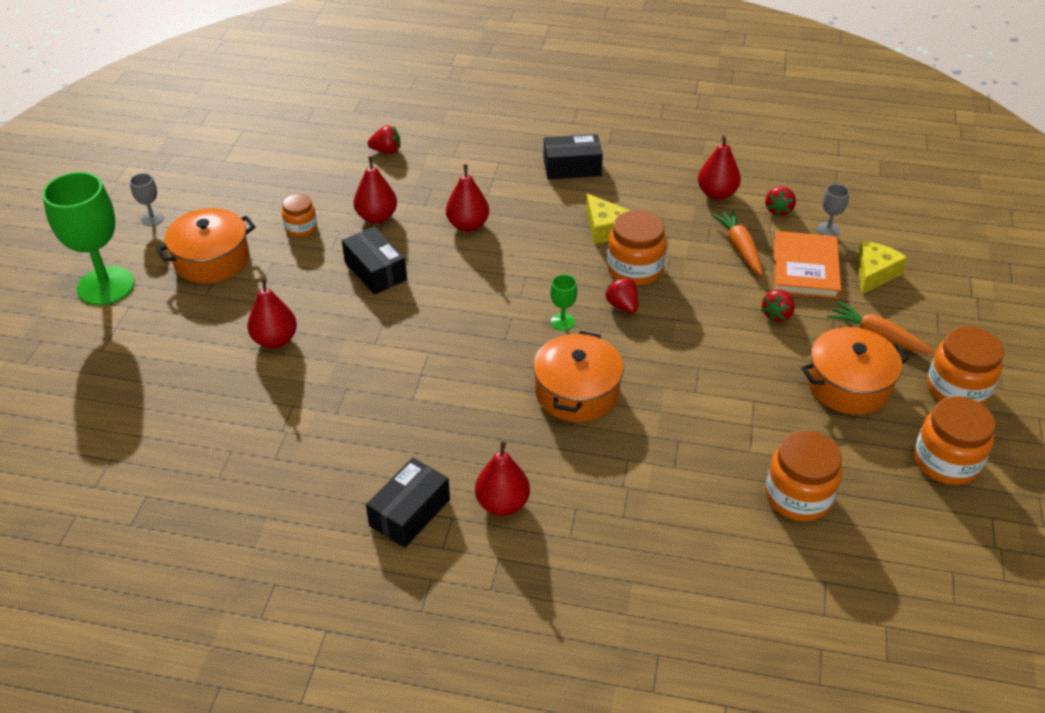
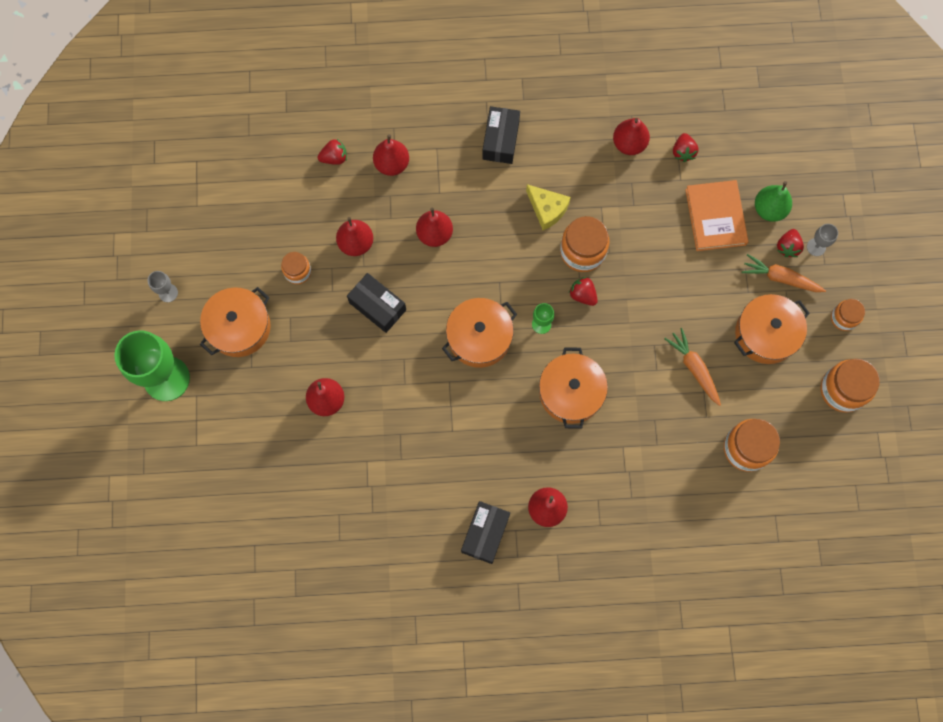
camera: 15 degrees left, 30 degrees up
(445, 165) = (392, 164): none -> red pear
(482, 319) = (479, 337): none -> orange pot
(572, 167) = (500, 140): black box -> black box turned 60 degrees counterclockwise
(740, 248) = (660, 206): orange carrot -> orange carrot (694, 368)
(777, 315) = (702, 274): red strawberry -> red strawberry (787, 247)
(828, 229) = (726, 166): grey goblet -> grey goblet (816, 247)
(874, 273) = (769, 209): yellow cheese -> green pear
(957, 389) = (843, 318): orange jar -> orange jar, size x0.59

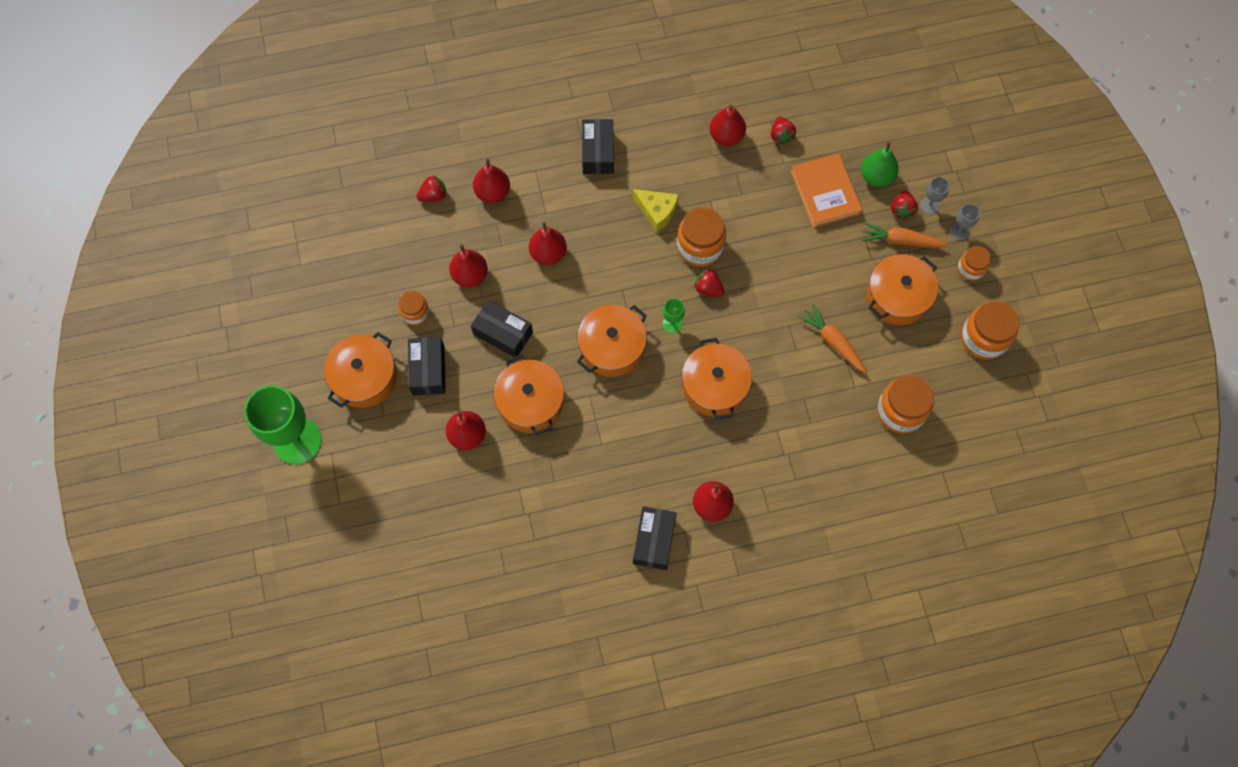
camera: 10 degrees left, 5 degrees down
(168, 293) = (285, 355): grey goblet -> grey goblet (959, 231)
(300, 330) = (428, 370): none -> black box
(392, 378) = (530, 402): none -> orange pot

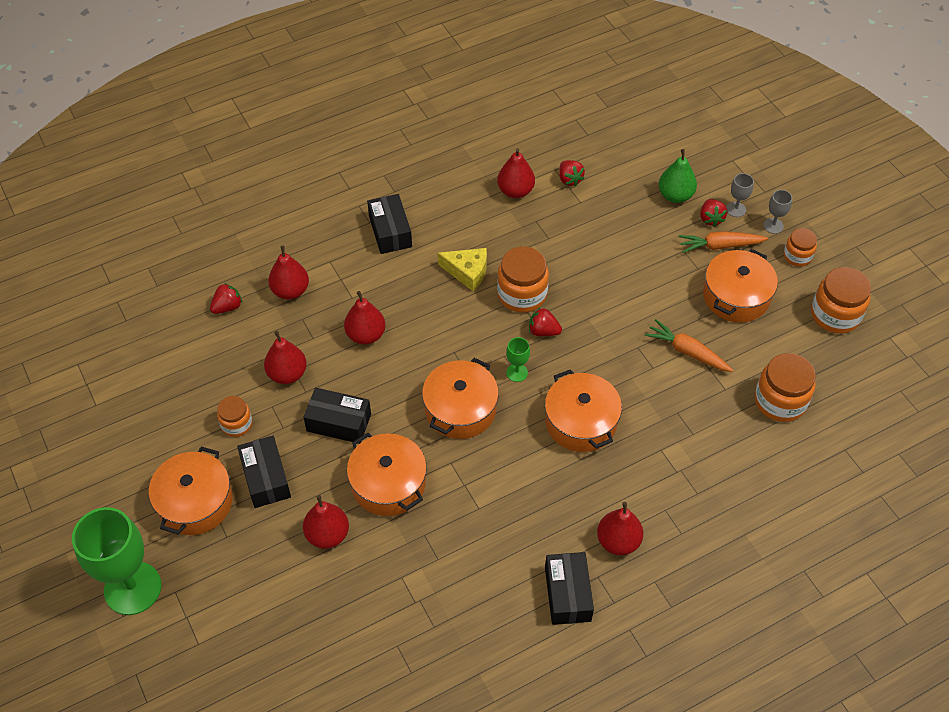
camera: 15 degrees left, 15 degrees down
(825, 192) = (630, 219): orange book -> none

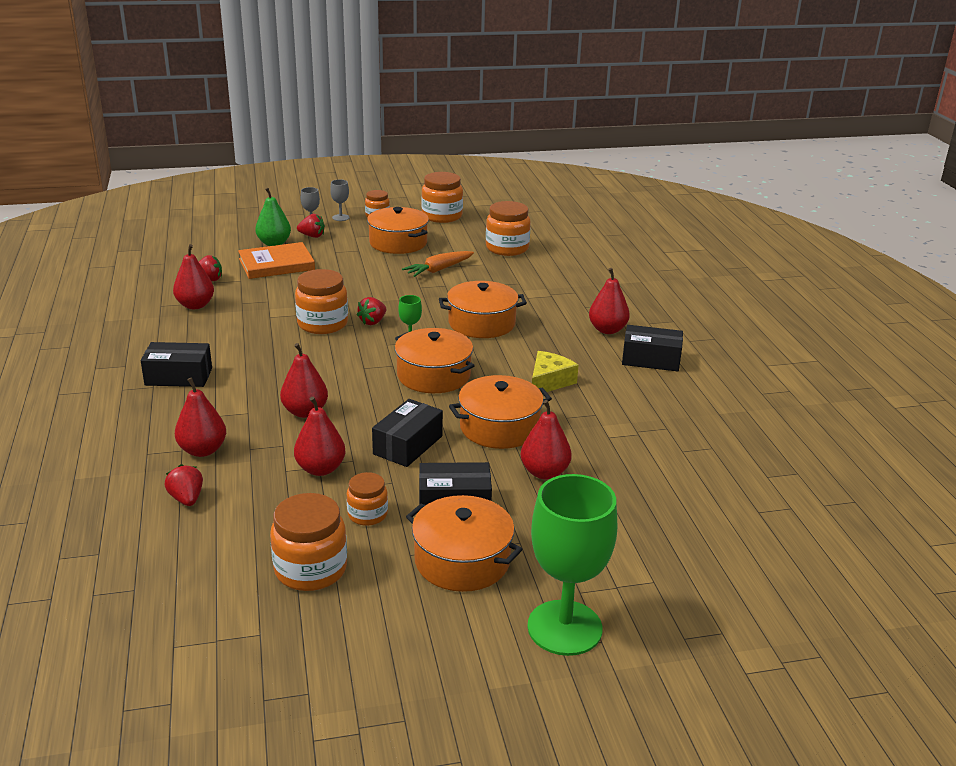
camera: 75 degrees left, 25 degrees down
(165, 410) = (310, 569): none -> orange jar
(467, 272) = (272, 345): yellow cheese -> yellow cheese (549, 381)
(628, 215) = (276, 264): none -> orange book
(720, 246) = (343, 238): orange carrot -> none

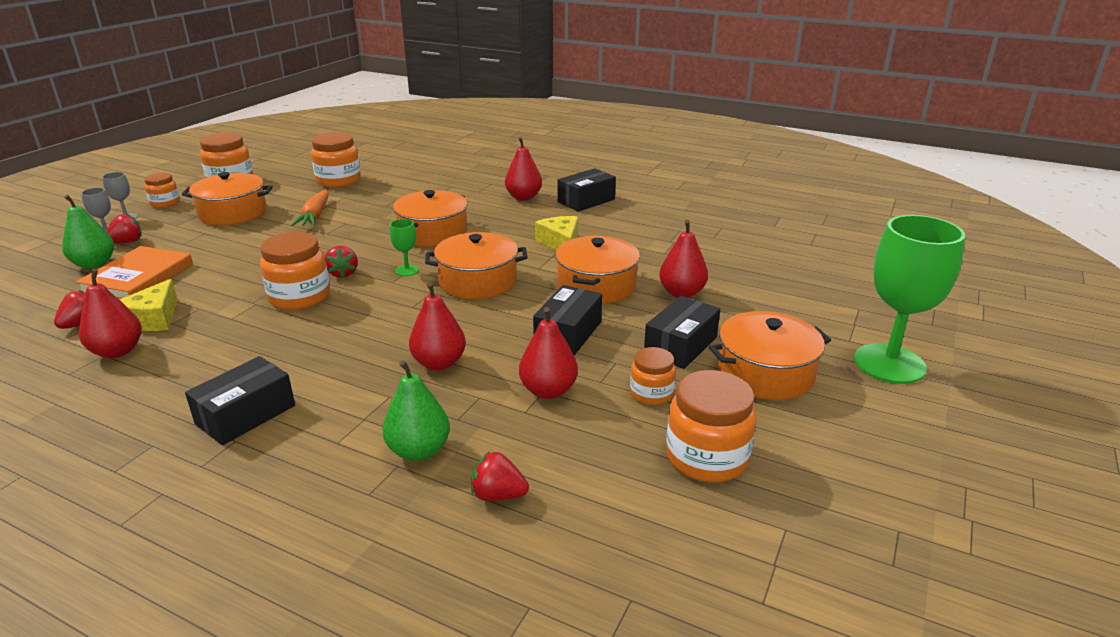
camera: 50 degrees left, 0 degrees up
(203, 450) = (419, 450): red pear -> green pear
(239, 295) = (153, 318): none -> yellow cheese
(408, 445) = (568, 333): black box -> black box turned 45 degrees clockwise

